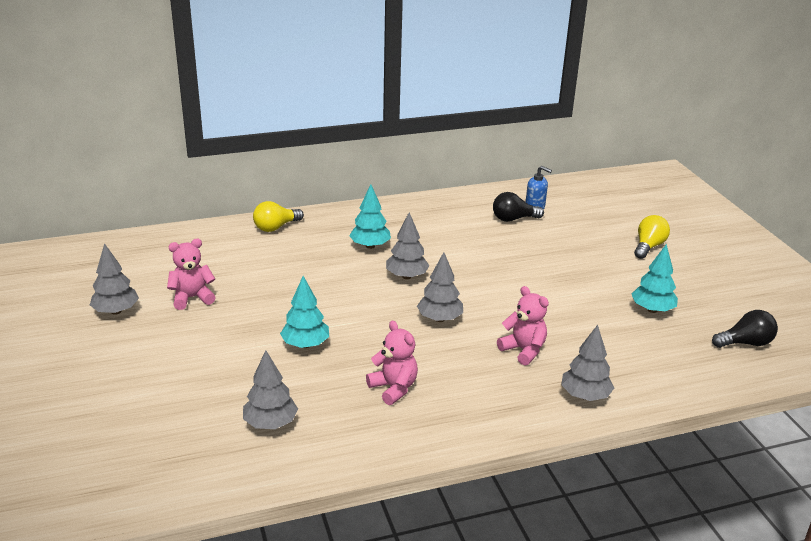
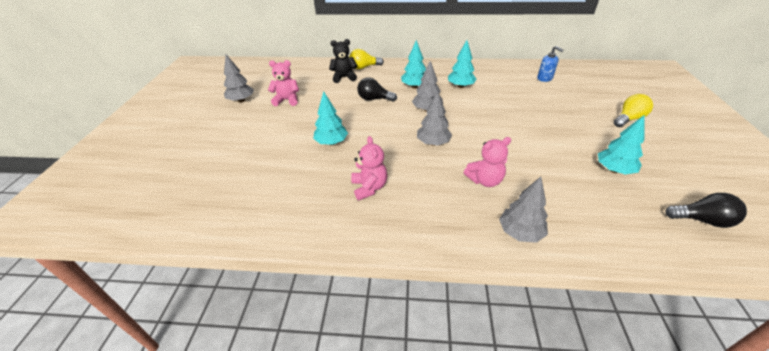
camera: 25 degrees right, 10 degrees up
(256, 248) = (344, 77): none -> black teddy bear
(270, 423) = (271, 193): grey tree -> none
(433, 235) = (460, 86): none -> turquoise tree
(513, 219) = (524, 84): black light bulb -> black light bulb (374, 99)
(523, 350) = (485, 180): pink teddy bear -> pink teddy bear turned 90 degrees clockwise

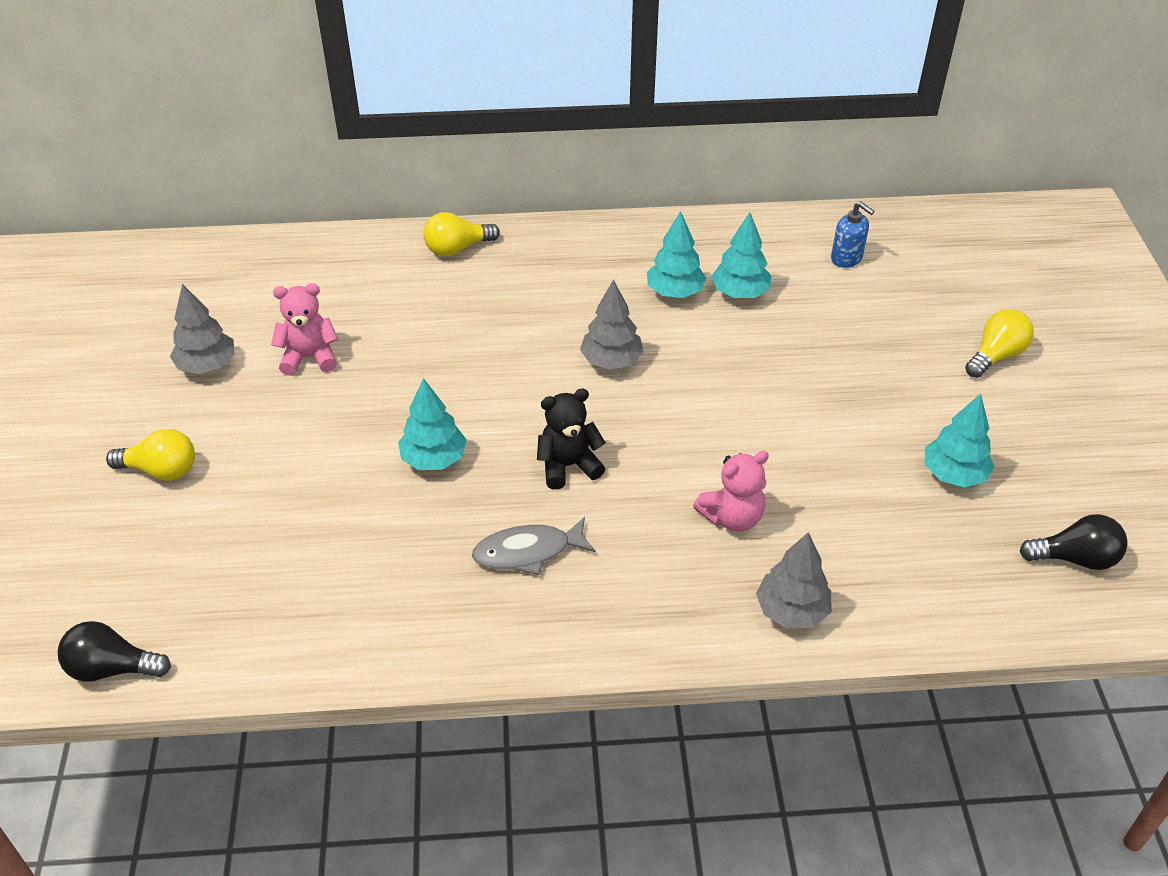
camera: 10 degrees left, 5 degrees up
(202, 138) = (161, 470): none -> yellow light bulb
(344, 77) = (419, 282): black teddy bear -> black teddy bear (568, 466)
(369, 187) = (528, 552): pink teddy bear -> grey fish
(374, 99) = (498, 340): black light bulb -> black light bulb (112, 668)
(414, 86) = (577, 299): turquoise tree -> turquoise tree (740, 293)
(433, 143) = (632, 443): grey tree -> none

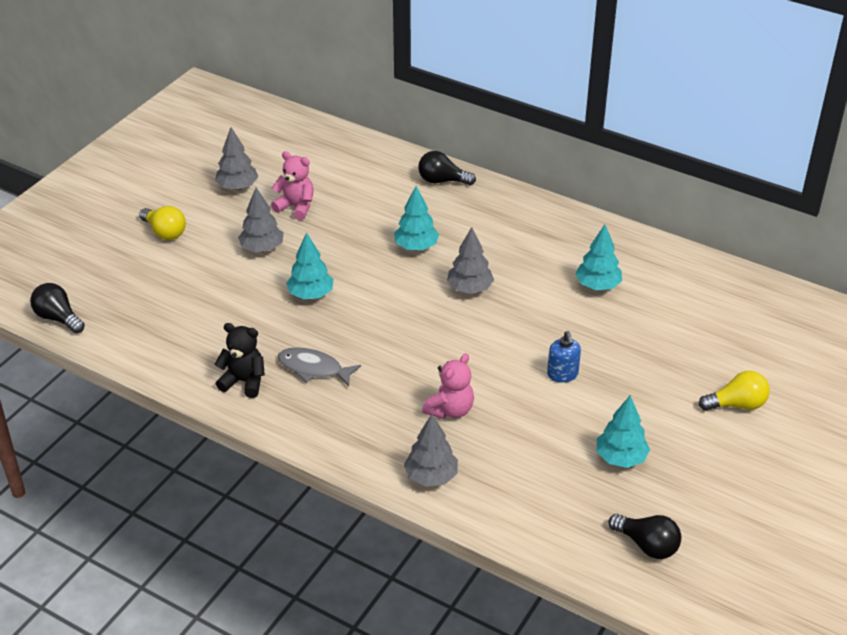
camera: 35 degrees right, 5 degrees down
(315, 430) = (262, 248): none -> grey tree
(457, 248) = (442, 181): yellow light bulb -> black light bulb
(568, 466) = (383, 335): black teddy bear -> black teddy bear (244, 381)
(674, 292) = (554, 266): turquoise tree -> turquoise tree (416, 247)
(732, 517) = (450, 410): pink teddy bear -> pink teddy bear turned 60 degrees counterclockwise
(846, 258) = (698, 297): blue soap dispenser -> blue soap dispenser (562, 375)

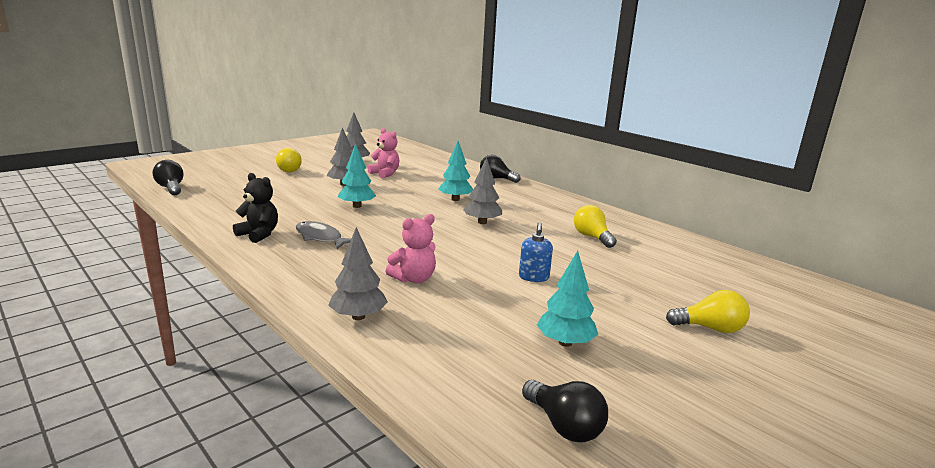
camera: 15 degrees right, 20 degrees down
(597, 286) = (592, 237): turquoise tree -> yellow light bulb

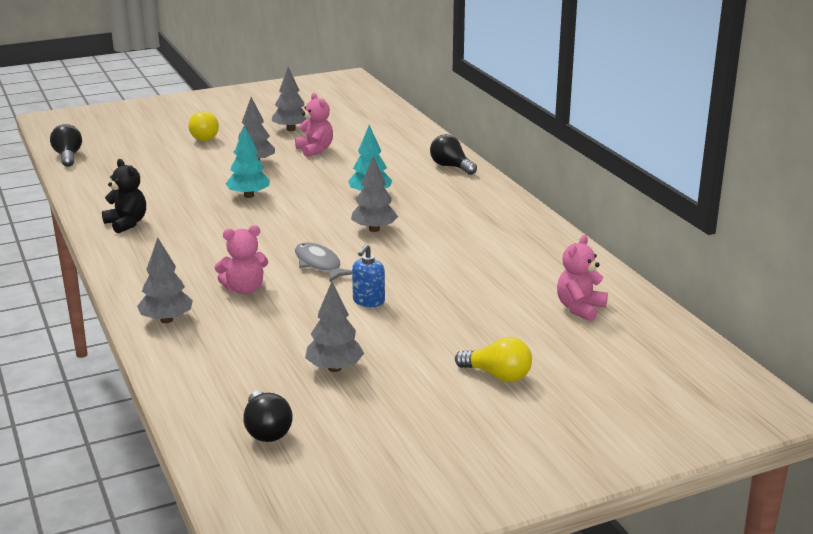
camera: 20 degrees right, 5 degrees up
(320, 238) = (184, 233): grey fish -> grey fish (319, 264)
(565, 342) = (334, 368): turquoise tree -> grey tree
(592, 237) = (487, 261): yellow light bulb -> none
(700, 265) = (580, 308): none -> pink teddy bear

